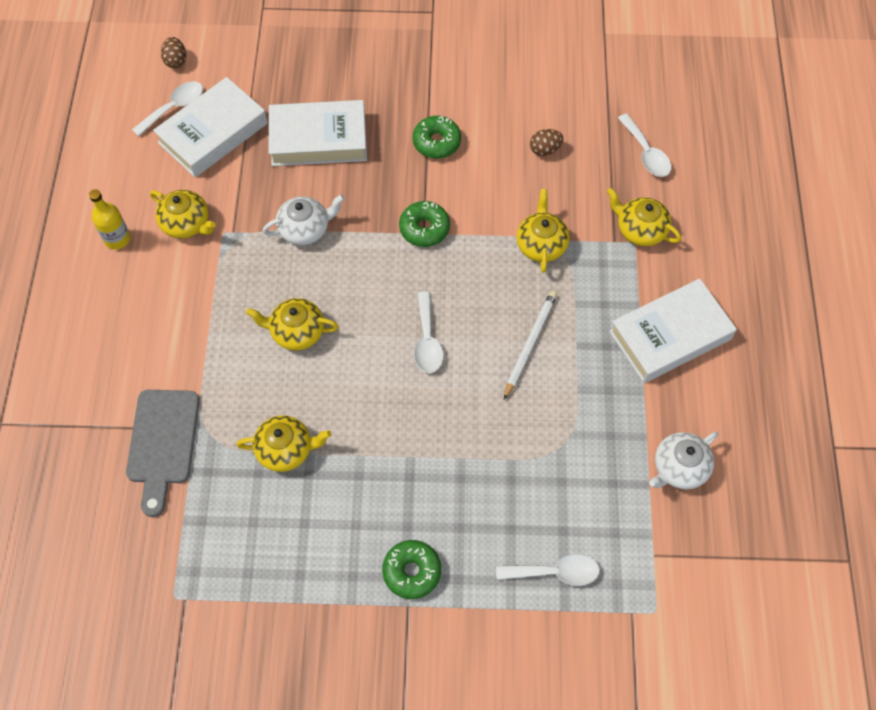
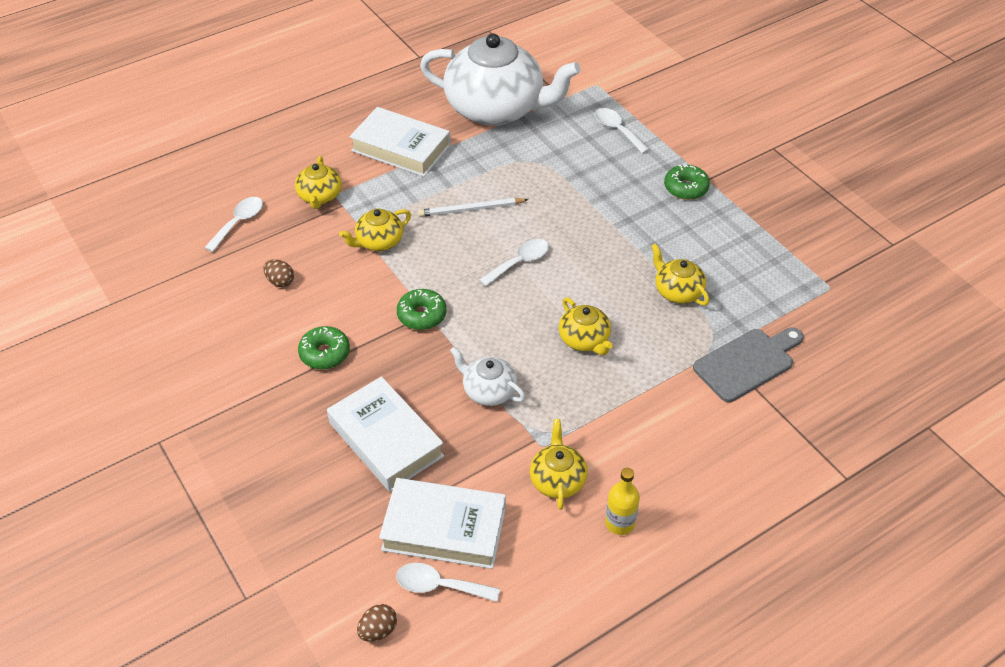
camera: 125 degrees left, 15 degrees down
(679, 468) = (496, 109): white teapot -> white teapot, size x2.29

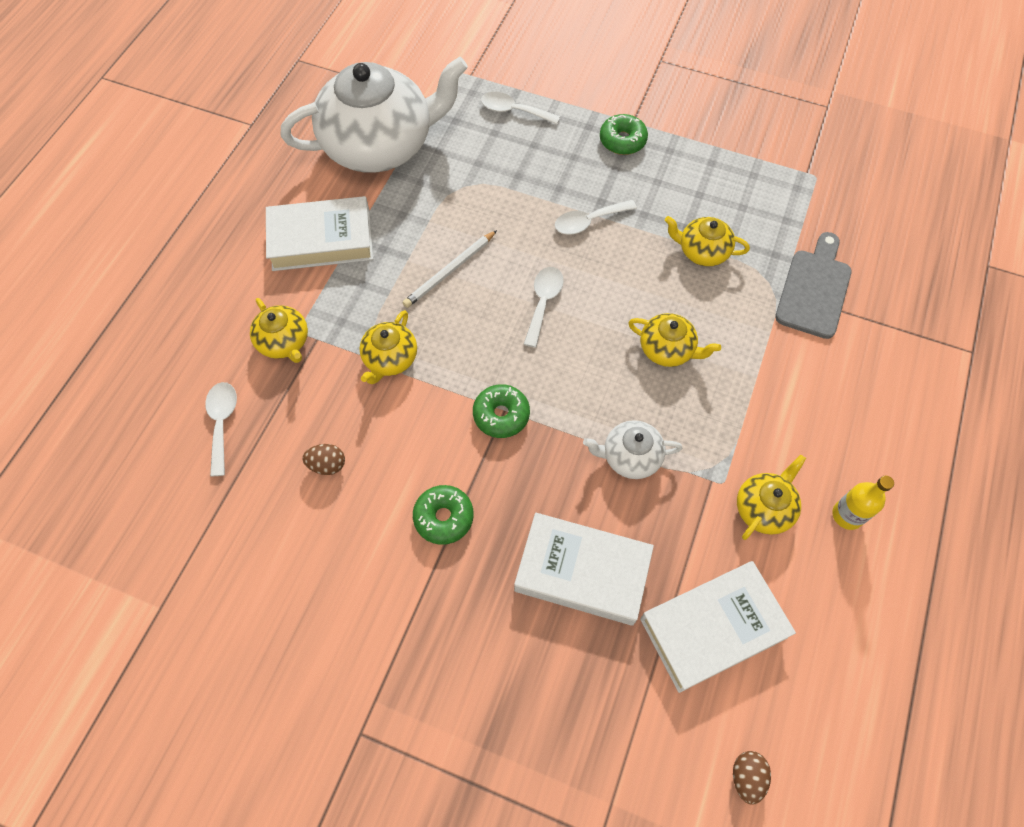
camera: 35 degrees left, 15 degrees up
(439, 586) = (758, 689): white spoon -> white spoon (588, 221)
(557, 480) = (764, 508): yellow teapot -> yellow teapot turned 75 degrees clockwise

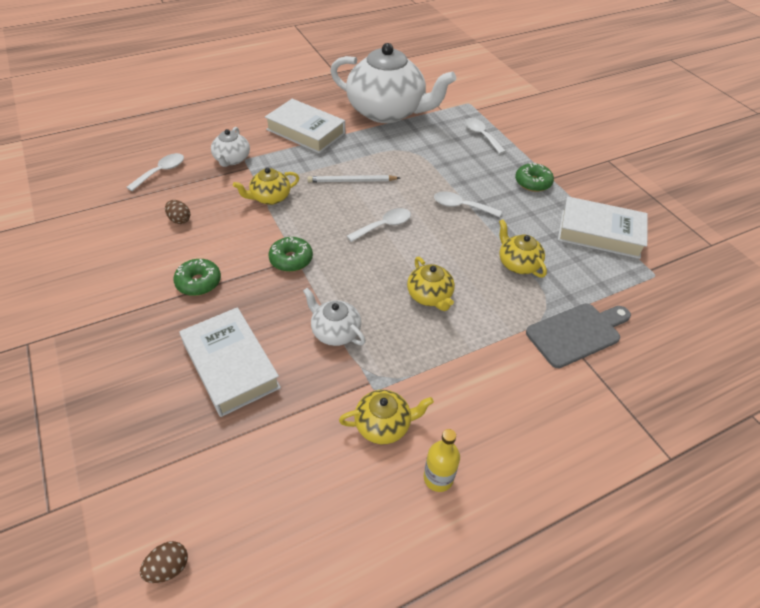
camera: 40 degrees right, 15 degrees down
(284, 342) = (232, 159): yellow teapot -> white teapot
(713, 628) = (263, 462): white book -> white book (599, 233)

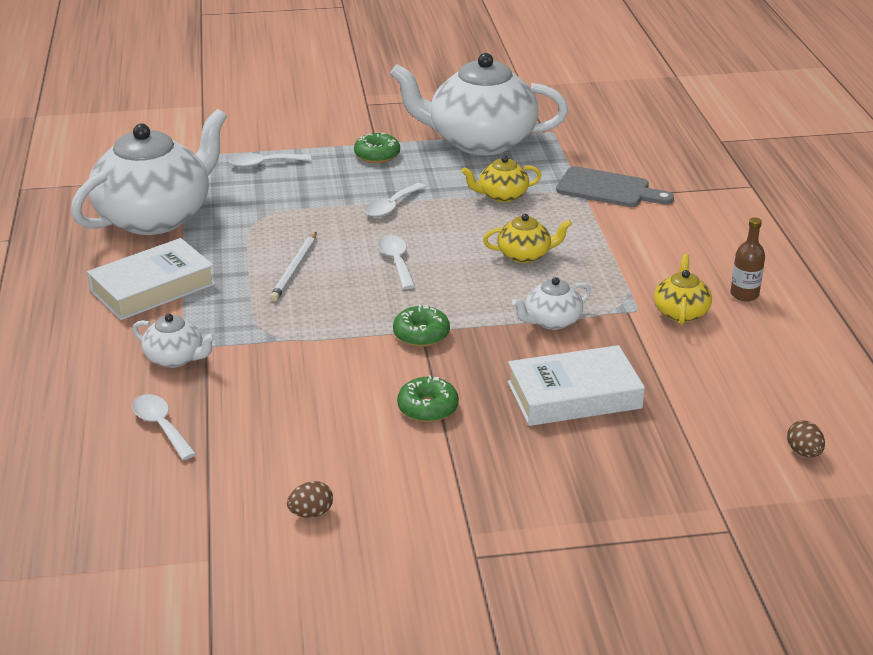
camera: 70 degrees left, 15 degrees down
(179, 220) = (290, 415): brown egg -> brown egg (311, 513)
(270, 197) = (289, 336): yellow teapot -> none
(438, 478) = (744, 294): yellow bottle -> brown bottle
(577, 333) = (608, 189): grey cutting board -> grey cutting board turned 120 degrees clockwise
(599, 233) = (480, 141): white book -> white teapot

